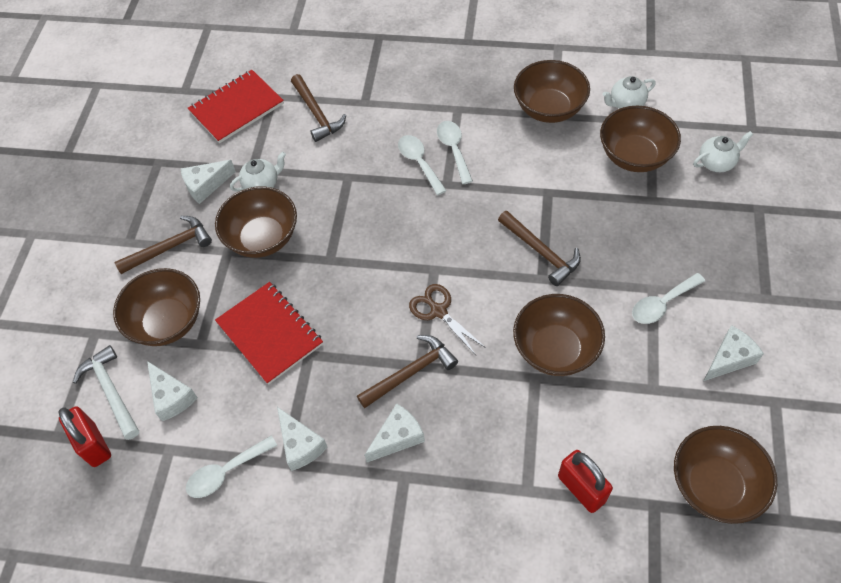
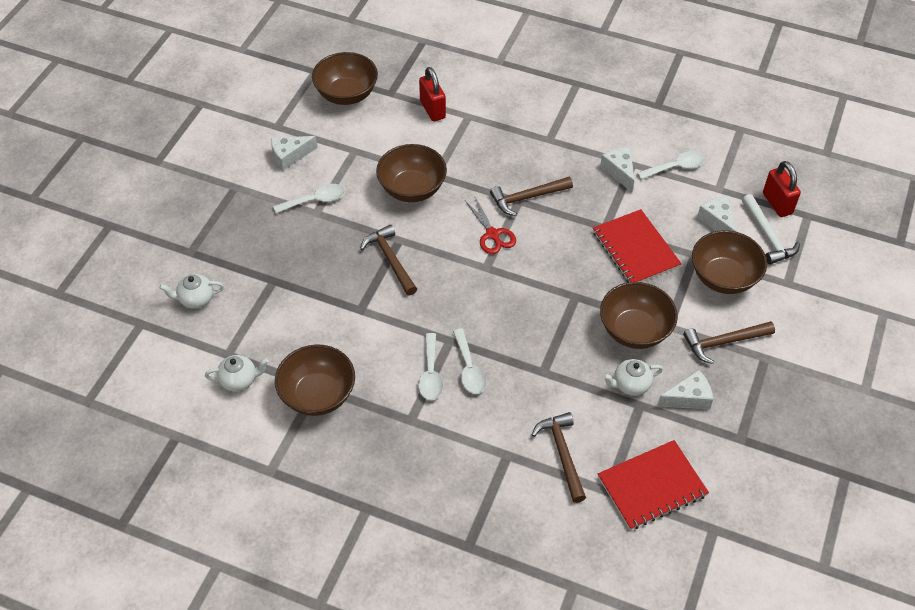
camera: 170 degrees left, 5 degrees down
(397, 437) = (548, 161): white cheese -> none
(438, 311) = (492, 235): brown scissors -> red scissors
(634, 156) = (264, 324): brown bowl -> none

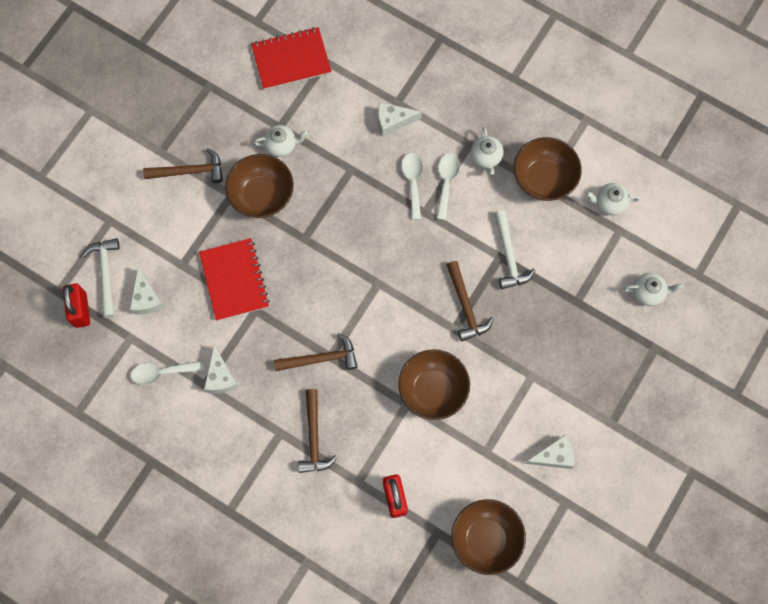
camera: 170 degrees left, 20 degrees up
(315, 200) = (531, 391): white spoon -> none
(350, 311) = (509, 256): none -> white hammer
(388, 407) = (486, 158): none -> white teapot
(492, 235) = (364, 319): red scissors -> none
(562, 454) = (353, 96): brown hammer -> brown hammer (314, 437)
(688, 398) = (237, 126): white cheese -> white cheese (393, 121)
(723, 277) = (165, 236): brown bowl -> none

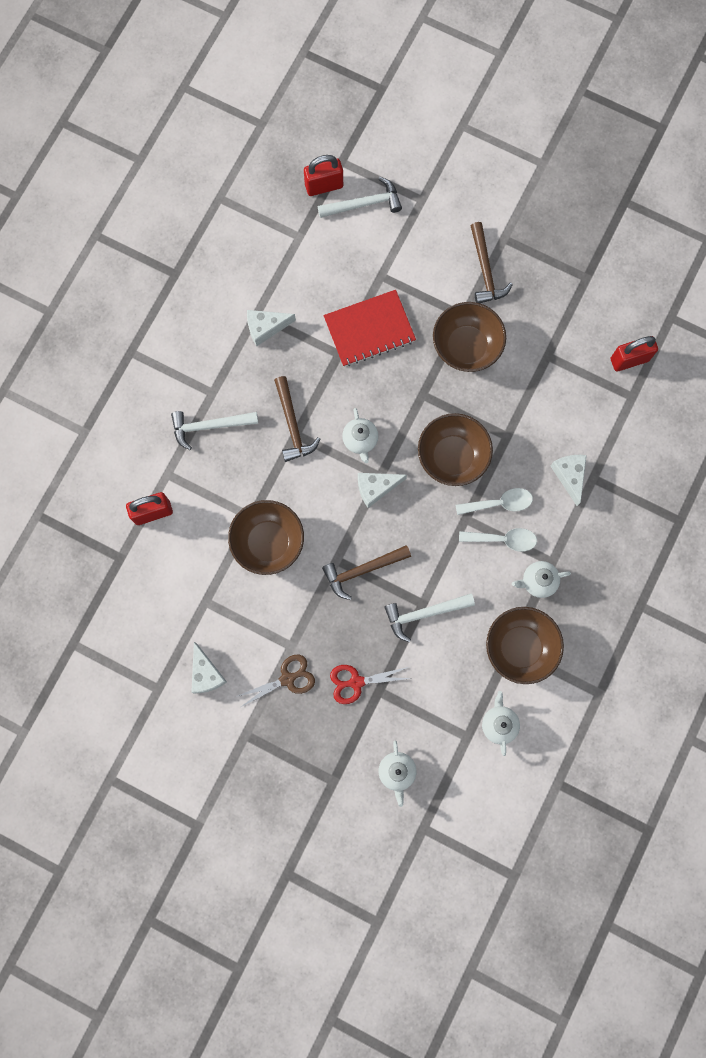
camera: 85 degrees right, 5 degrees up
(146, 298) = (342, 246): white cheese -> white cheese (376, 488)
(162, 372) = (266, 272): white spoon -> none
(281, 145) = (526, 360): white teapot -> white teapot (360, 440)
(291, 60) = (629, 360): red notebook -> red padlock
(314, 437) = (209, 426): brown hammer -> white hammer
(486, 538) = (116, 607): brown bowl -> brown bowl (452, 457)
(562, 381) = (287, 679): none -> brown scissors
(567, 321) = (356, 682): none -> red scissors

